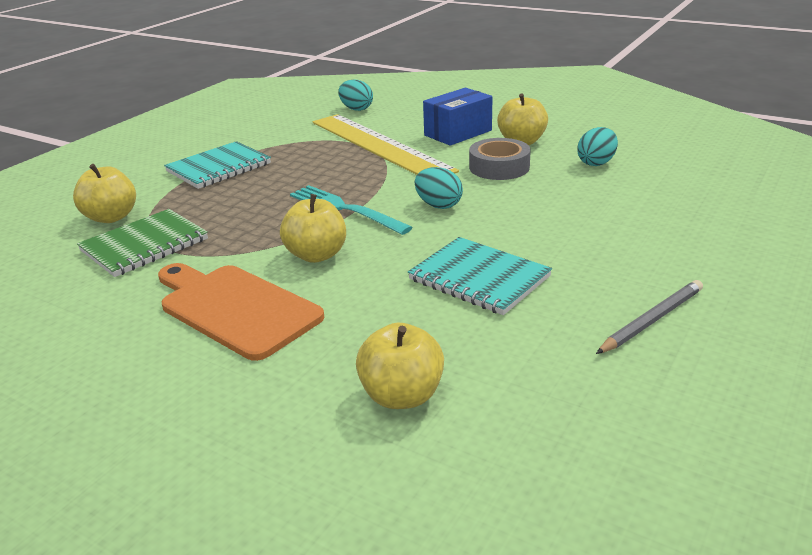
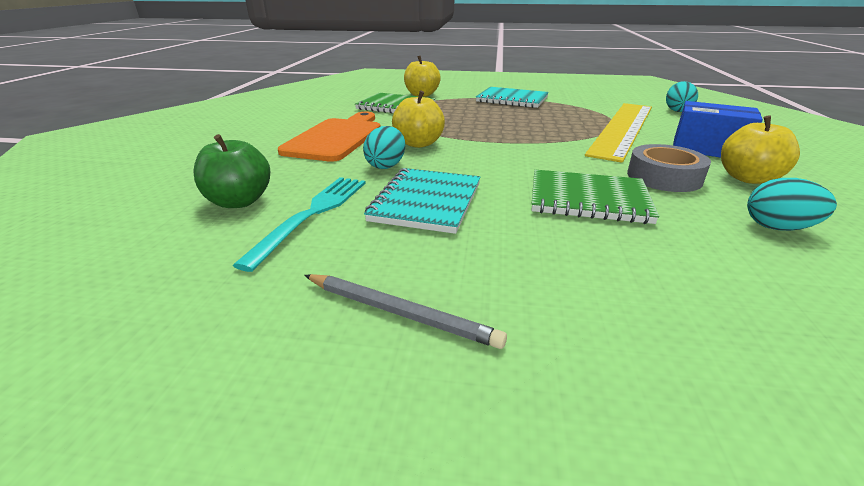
camera: 65 degrees right, 0 degrees up
(344, 209) = (496, 138): turquoise fork -> turquoise fork (313, 213)
(402, 396) = (239, 201): yellow apple -> green apple
(438, 205) = (543, 166): turquoise egg -> turquoise egg (386, 165)
(519, 207) = (588, 199): none -> green notebook

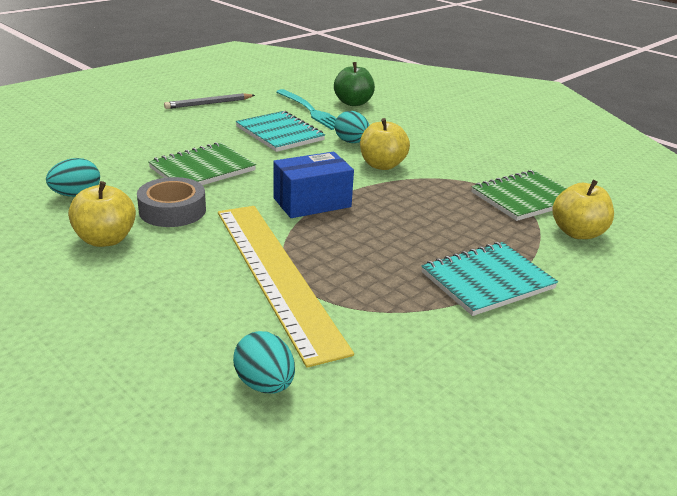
camera: 125 degrees right, 0 degrees up
(336, 138) = (438, 146): orange cutting board -> none
(707, 149) = (160, 274): blue box -> blue box (312, 202)

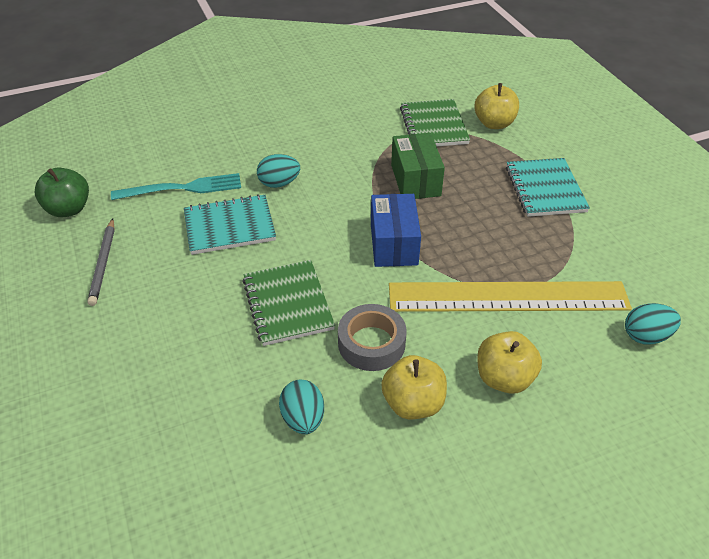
camera: 65 degrees left, 15 degrees up
(353, 103) = (181, 153): green apple -> green apple (68, 209)
(382, 165) = (339, 180): yellow apple -> yellow apple (504, 378)
(420, 200) = (415, 180): none -> green box

